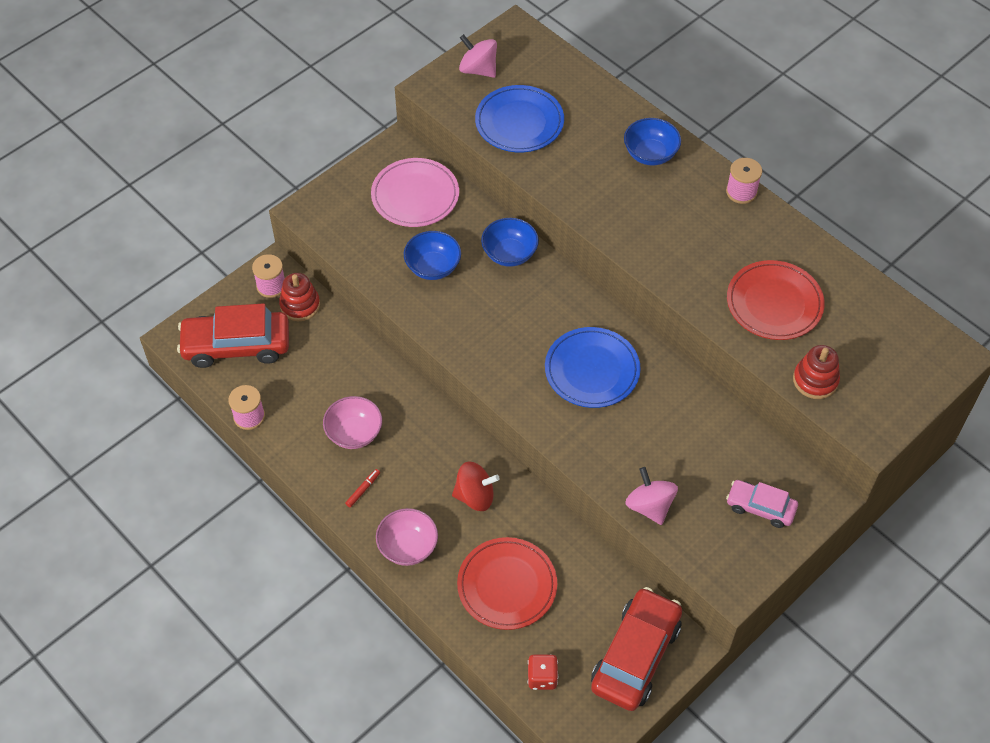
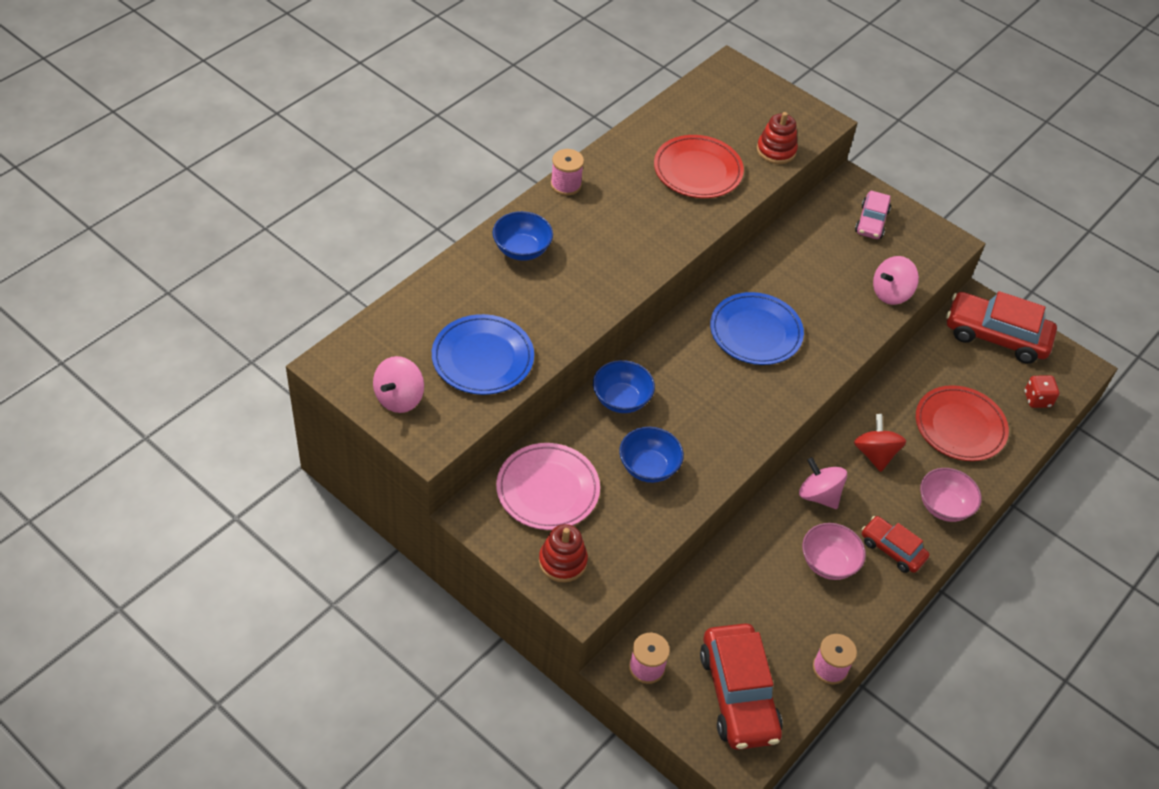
camera: 100 degrees left, 5 degrees down
(300, 305) = (670, 633): red stacking toy -> red stacking toy (562, 561)
(363, 490) = (892, 549): red marker -> red car
(429, 438) = (819, 495): none -> pink spinning top

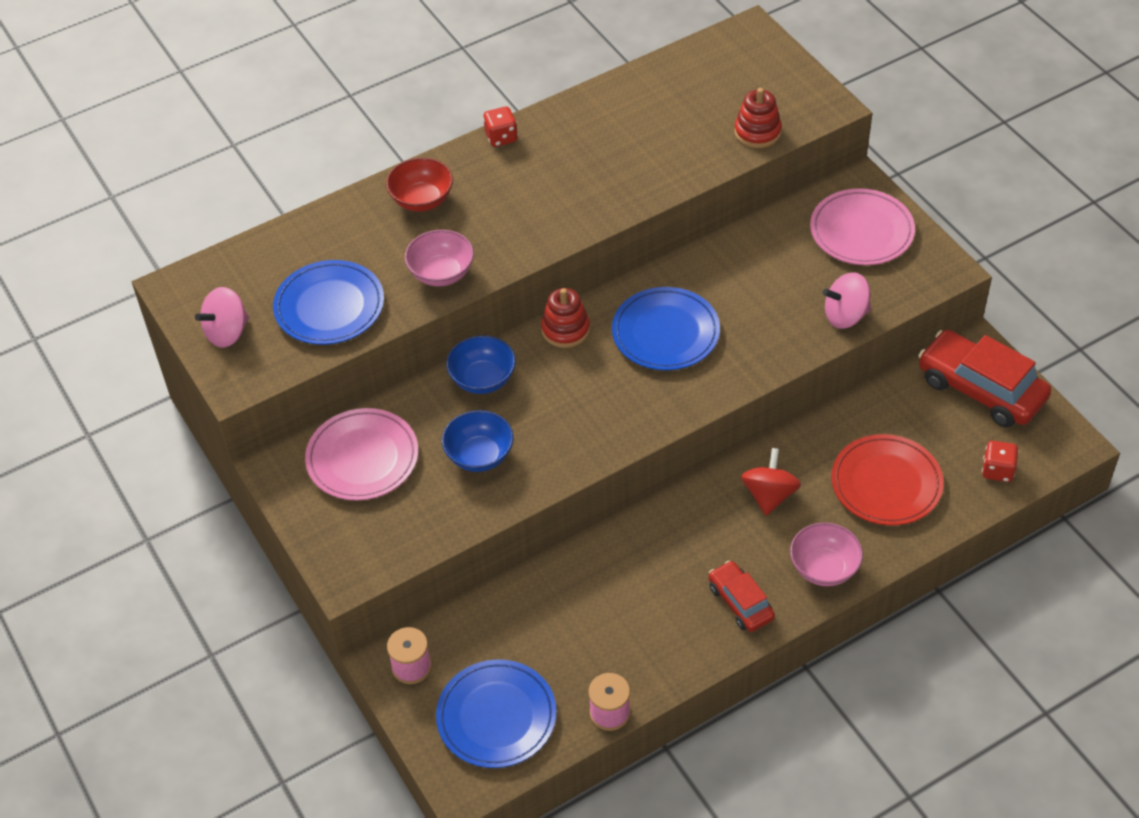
camera: 25 degrees right, 0 degrees up
(522, 249) = (422, 200): blue bowl -> red bowl
(562, 561) = (345, 534): red stacking toy -> red stacking toy (565, 329)
(566, 185) = (501, 137): pink spool -> red dice
(697, 170) = (655, 142): red plate -> none
(738, 694) = (496, 717): red car -> blue plate
(819, 495) = (683, 527): pink spinning top -> none
(828, 563) = (660, 601): pink bowl -> pink bowl (441, 273)
(871, 222) = (861, 231): pink car -> pink plate

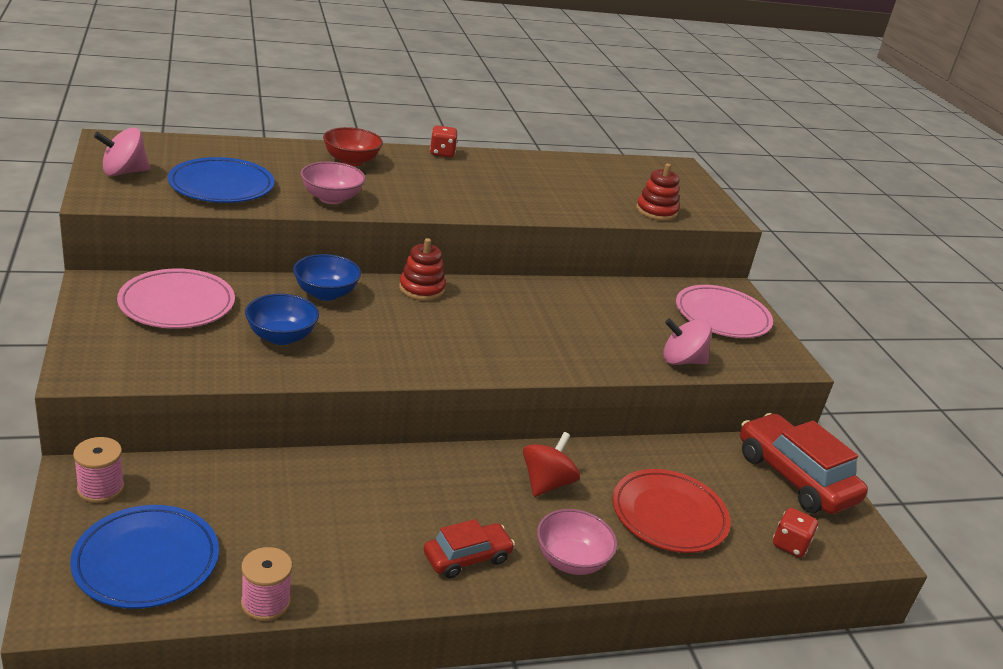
camera: 10 degrees right, 20 degrees down
(665, 333) = (509, 318): blue plate -> none
(740, 602) = (467, 557): red car -> red car turned 75 degrees clockwise

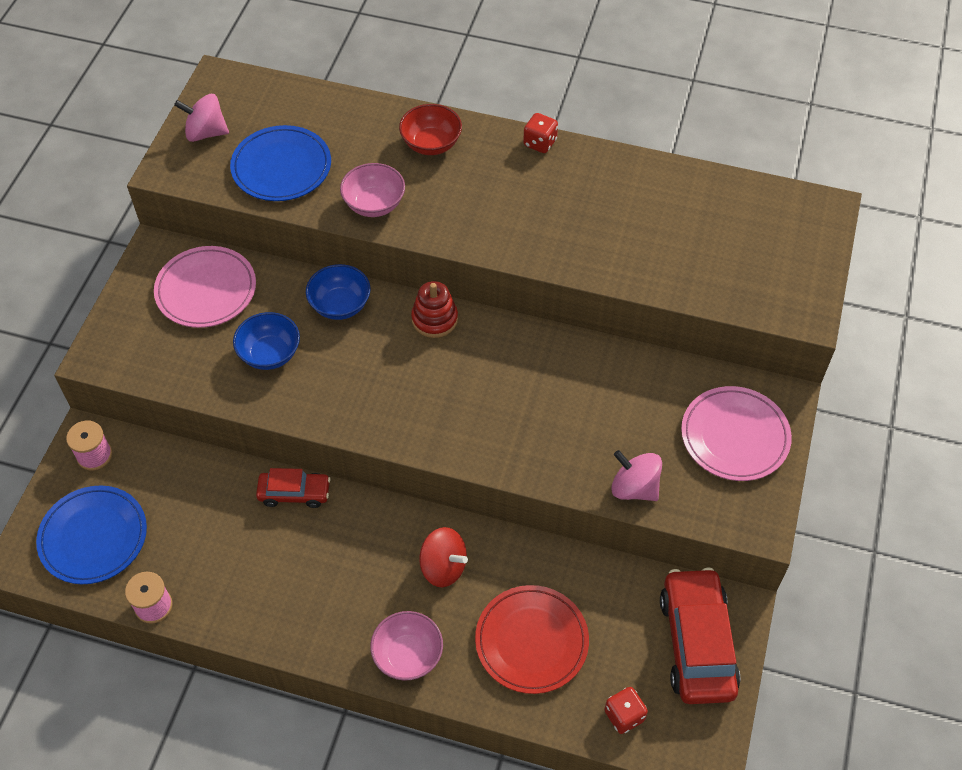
camera: 35 degrees right, 25 degrees up
(467, 557) = (324, 620): red car -> red car (294, 493)
(546, 483) = (443, 567): red spinning top -> red spinning top turned 60 degrees clockwise
(656, 211) = (723, 288): red stacking toy -> none

